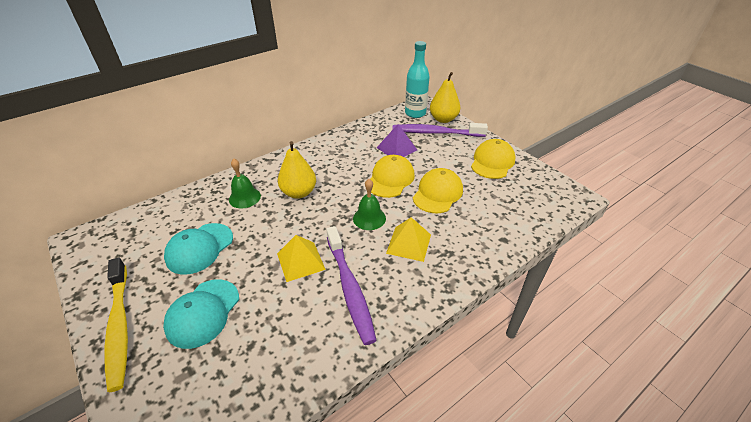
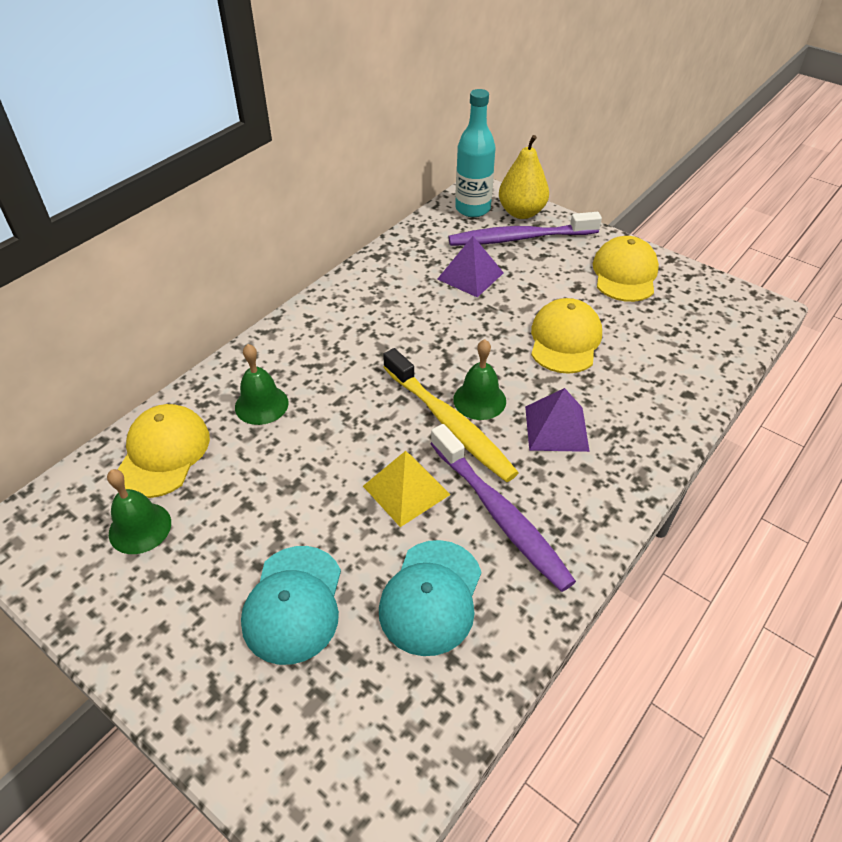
camera: 15 degrees left, 5 degrees up
(119, 326) = (168, 657): yellow toothbrush -> yellow toothbrush (449, 423)
(145, 250) = (140, 528): none -> green bell
(199, 248) = (231, 504): turquoise cap -> turquoise cap (431, 597)
(299, 193) = (348, 379): yellow pear -> none
(390, 179) = (483, 329): yellow cap -> yellow cap (163, 453)
(409, 243) = (556, 428): yellow pyramid -> purple pyramid

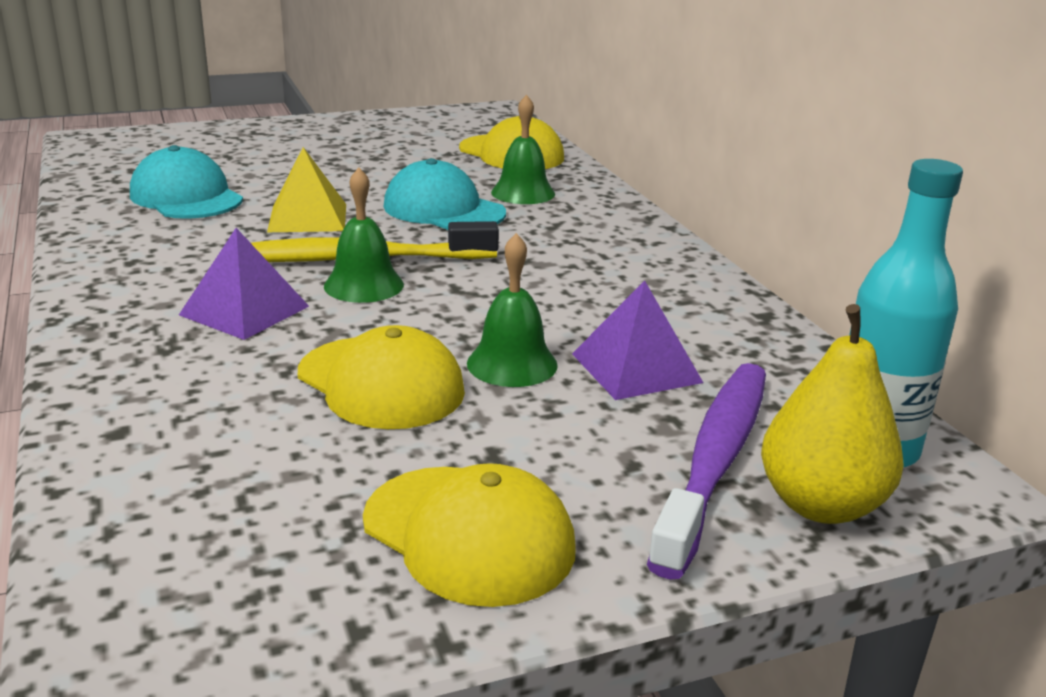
camera: 120 degrees right, 20 degrees down
(140, 528) = (437, 137): green bell -> green bell (512, 364)
(293, 604) = (277, 160): turquoise cap -> turquoise cap (444, 209)
(500, 515) = (201, 244): purple toothbrush -> none

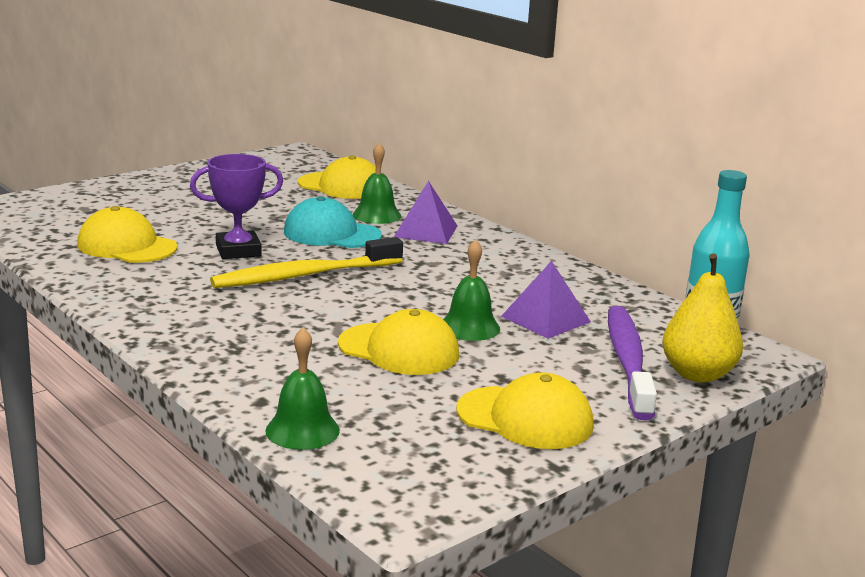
camera: 20 degrees left, 5 degrees down
(186, 197) = (127, 246): turquoise cap -> yellow cap
(244, 310) = (262, 319): purple pyramid -> purple pyramid (425, 231)
(308, 217) = (238, 251): yellow pyramid -> purple trophy
(363, 285) = (327, 292): green bell -> green bell (302, 430)

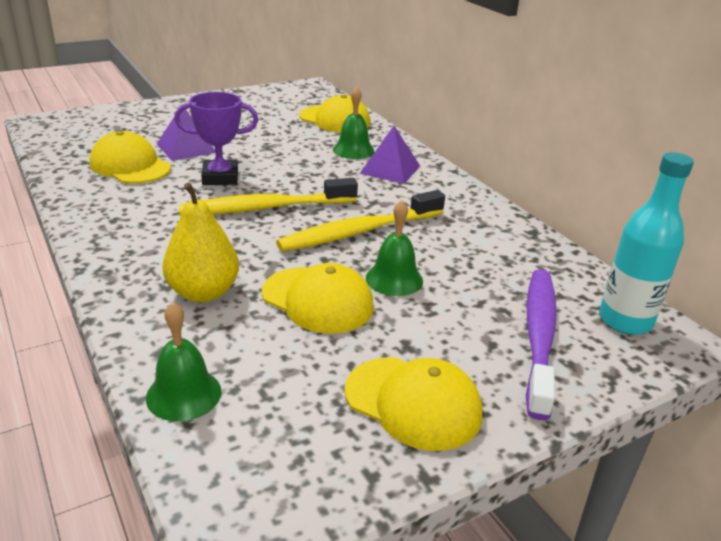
camera: 10 degrees right, 10 degrees up
(332, 234) = (307, 166): turquoise cap -> none
(416, 290) = (359, 231): none -> yellow toothbrush
(546, 319) = (470, 276): purple pyramid -> purple pyramid (186, 148)
(697, 374) = (608, 361): yellow pear -> yellow pear (203, 292)

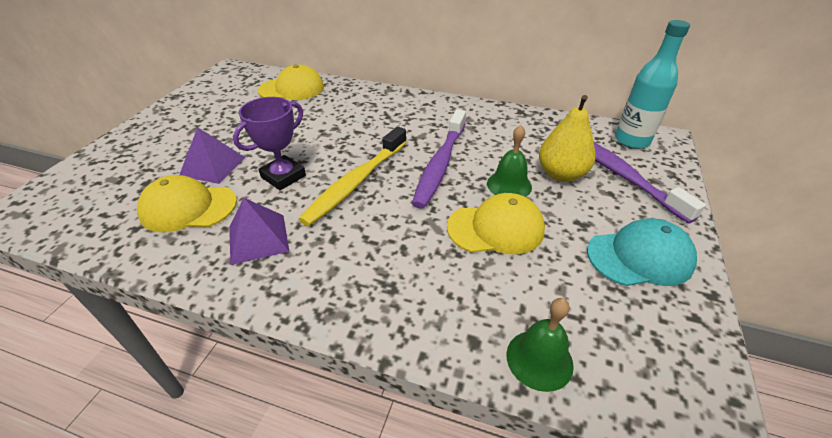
camera: 40 degrees left, 10 degrees up
(203, 292) = (424, 275): yellow pear -> yellow pear (561, 174)
(353, 150) = (341, 106): green bell -> none
(359, 231) = (440, 164): yellow toothbrush -> purple toothbrush
(390, 169) = (386, 109): purple pyramid -> purple pyramid (258, 238)
(413, 402) = (640, 257): yellow cap -> turquoise cap

